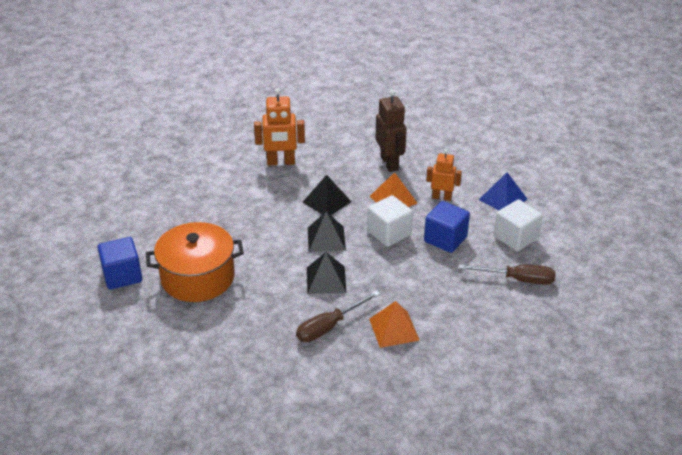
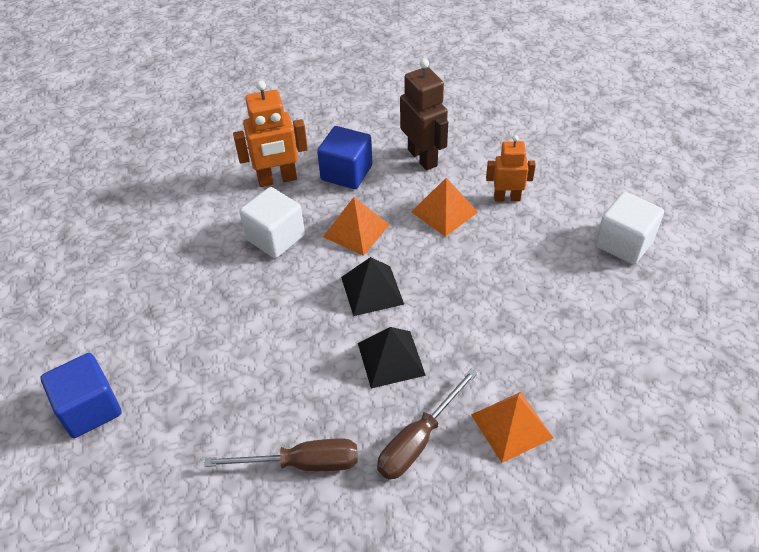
camera: 10 degrees left, 10 degrees up
(198, 277) = (204, 390): orange pot -> none
(326, 202) = (356, 230): black pyramid -> orange pyramid
(389, 233) = (455, 266): white cube -> white cube (275, 237)
(445, 239) = (533, 262): blue cube -> blue cube (346, 173)
(503, 199) = (586, 187): blue pyramid -> none
(517, 279) = (650, 309): brown screwdriver -> brown screwdriver (302, 463)

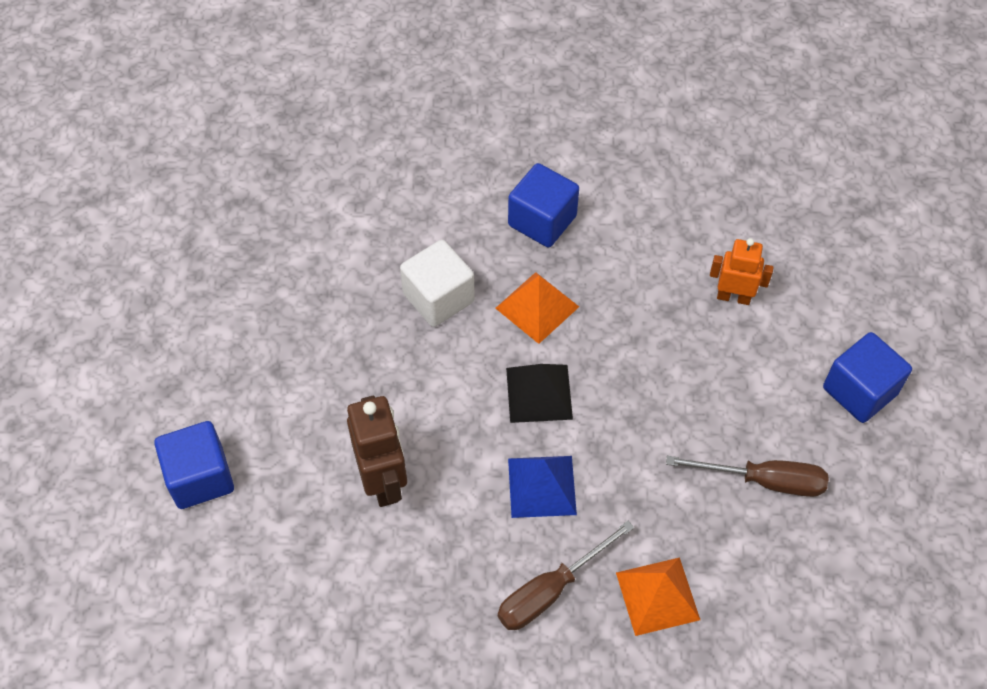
camera: 10 degrees right, 10 degrees up
(277, 179) = (455, 214): orange robot -> none
(302, 463) = (419, 590): brown screwdriver -> brown screwdriver (764, 481)
(391, 359) = (541, 486): black pyramid -> blue pyramid
(422, 158) = (642, 216): brown robot -> brown robot (383, 481)
(444, 212) = (650, 302): orange pyramid -> none
(624, 243) = (859, 391): white cube -> blue cube

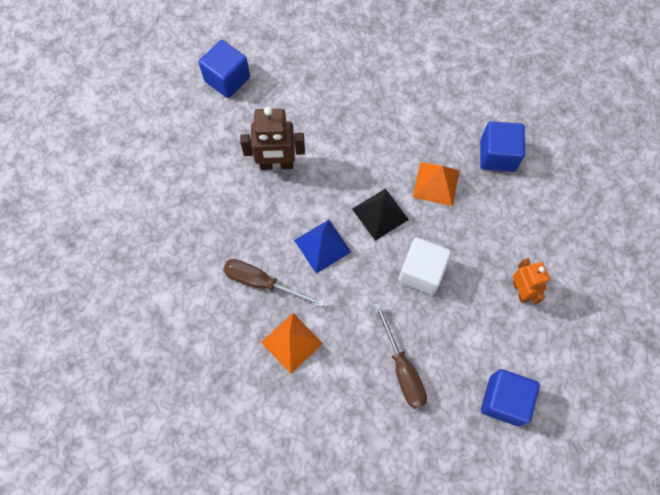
camera: 60 degrees right, 10 degrees up
(383, 481) = (276, 164): brown robot -> brown robot turned 45 degrees clockwise
(438, 298) = (406, 129): white cube -> white cube (421, 272)

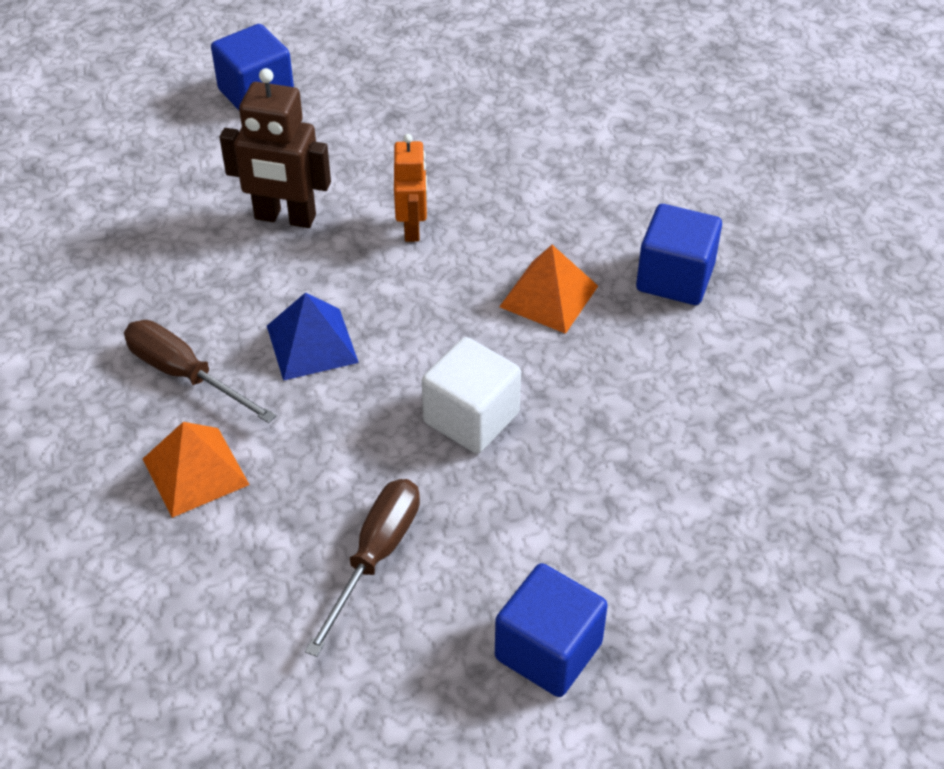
camera: 15 degrees right, 20 degrees down
(380, 214) = (432, 319): black pyramid -> none
(402, 369) = (375, 556): brown screwdriver -> brown screwdriver turned 150 degrees counterclockwise
(521, 291) = (644, 484): orange robot -> orange robot (412, 228)

